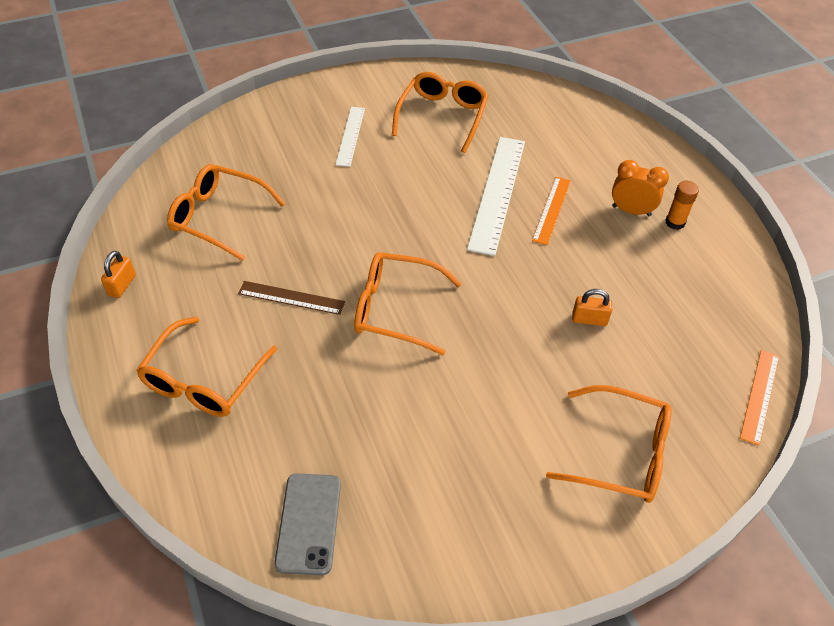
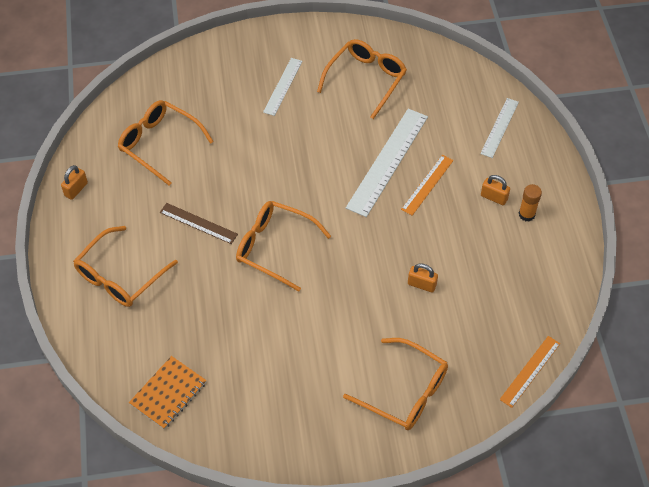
camera: 15 degrees right, 5 degrees up
(308, 523) = (168, 393): grey phone -> orange notebook
(607, 141) = (500, 127): none -> white ruler
(631, 211) = (494, 197): orange clock -> orange padlock

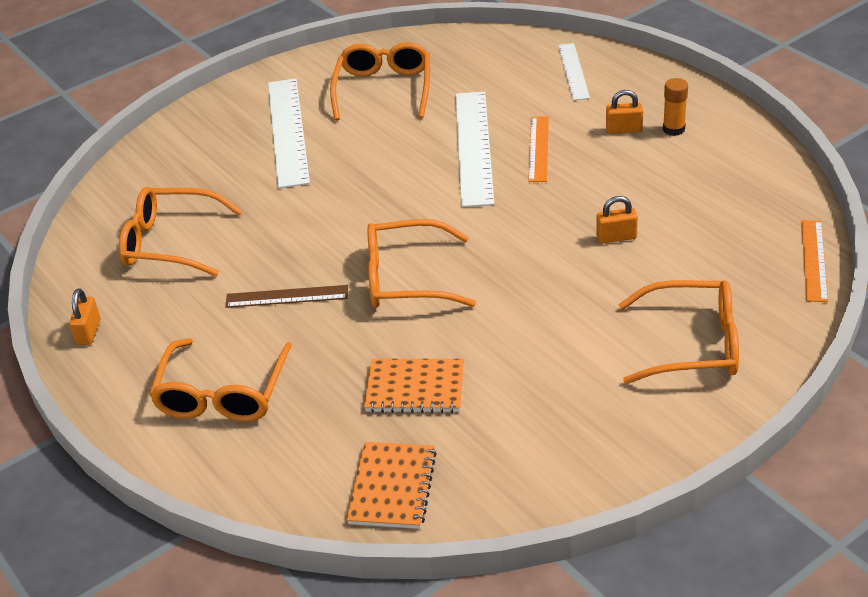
camera: 25 degrees left, 15 degrees down
(225, 332) = (415, 388): none -> orange notebook
(282, 86) = (287, 131): white ruler -> white ruler, size x1.76

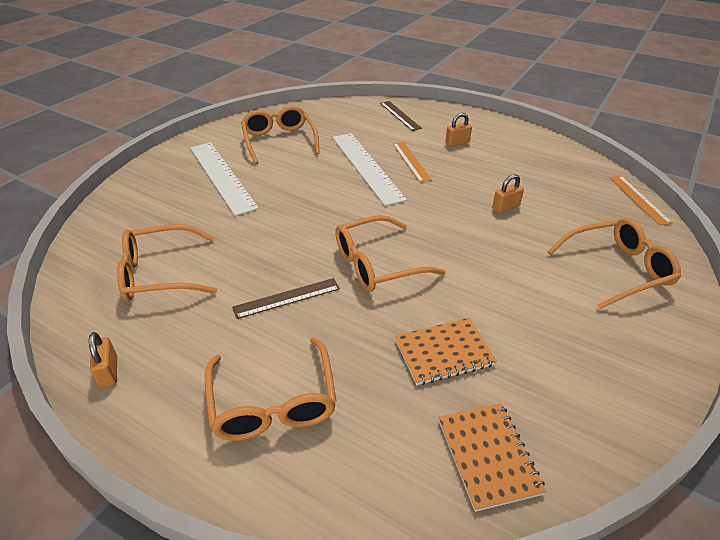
camera: 25 degrees left, 0 degrees up
(573, 71) = (400, 115): white ruler -> brown ruler
(673, 129) = (487, 138): orange glue stick -> none

